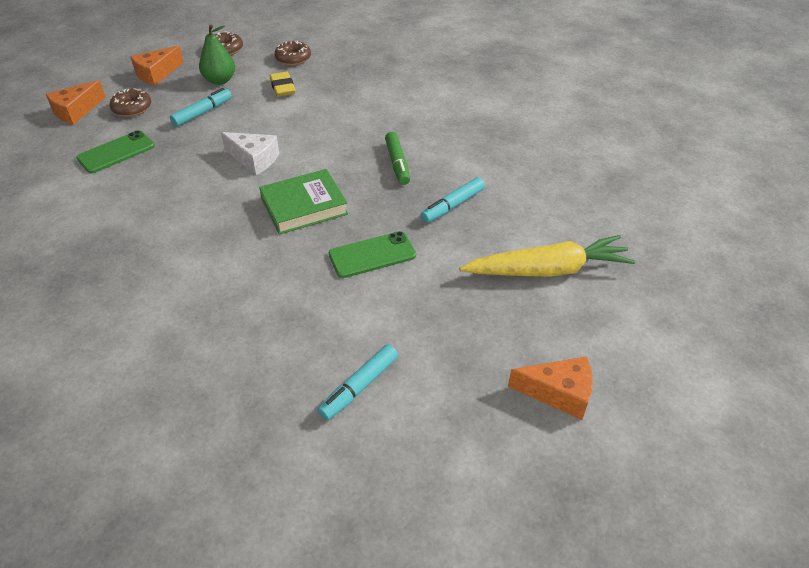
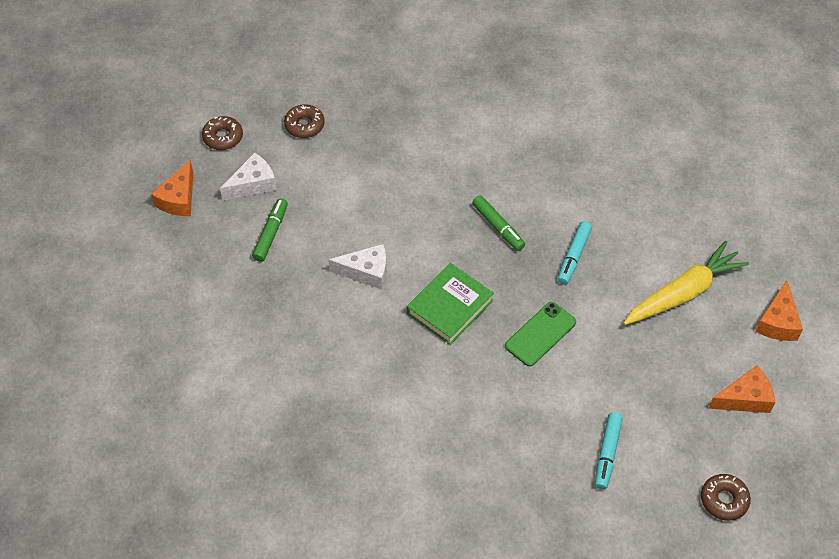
camera: 25 degrees left, 10 degrees up
(76, 111) = (139, 280): orange cheese -> orange cheese (778, 322)
(116, 152) = (228, 314): green phone -> none
(132, 108) = (194, 254): brown donut -> brown donut (724, 500)
(203, 113) = (271, 233): turquoise marker -> green marker
(220, 80) = (253, 184): green pear -> white cheese
(282, 87) = (324, 171): yellow eraser -> none

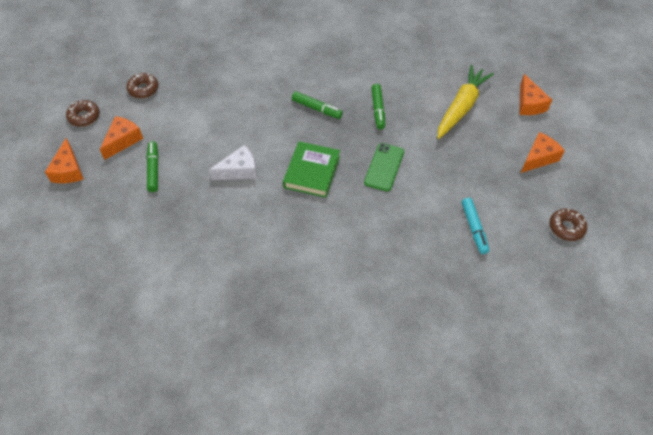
camera: 25 degrees left, 0 degrees up
(253, 184) = (123, 140): white cheese -> orange cheese
(573, 256) = (378, 110): turquoise marker -> green marker

